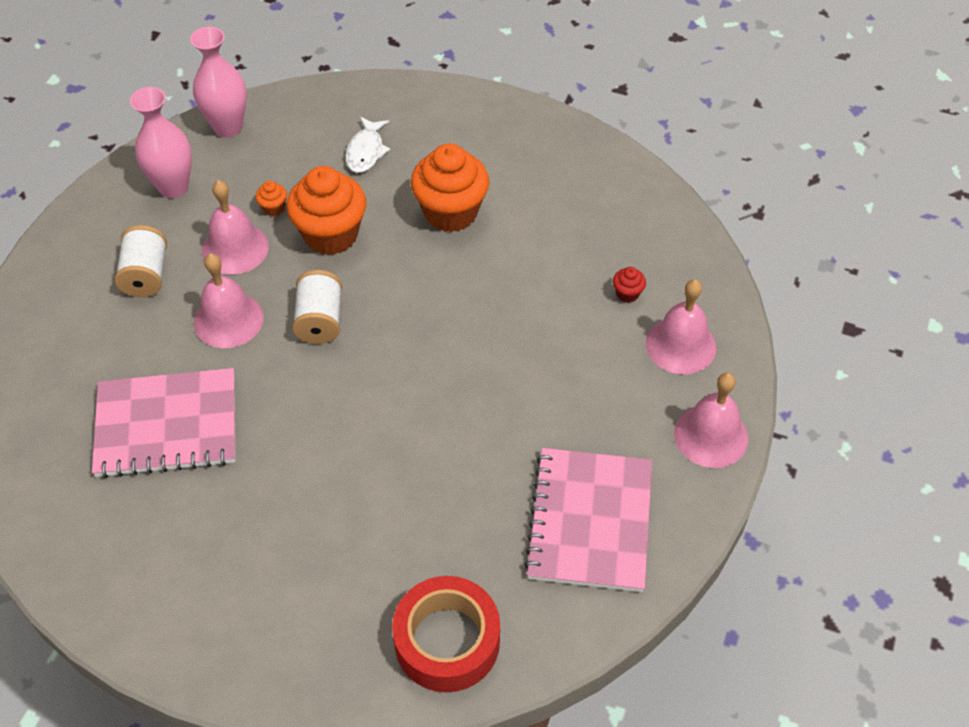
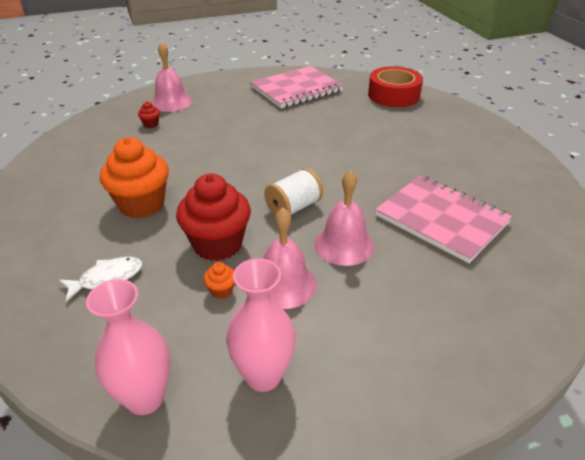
camera: 130 degrees left, 15 degrees down
(146, 275) = (367, 316): white spool -> none
(331, 235) = (217, 244): orange cupcake -> red cupcake
(711, 435) = (217, 81): pink bell -> none

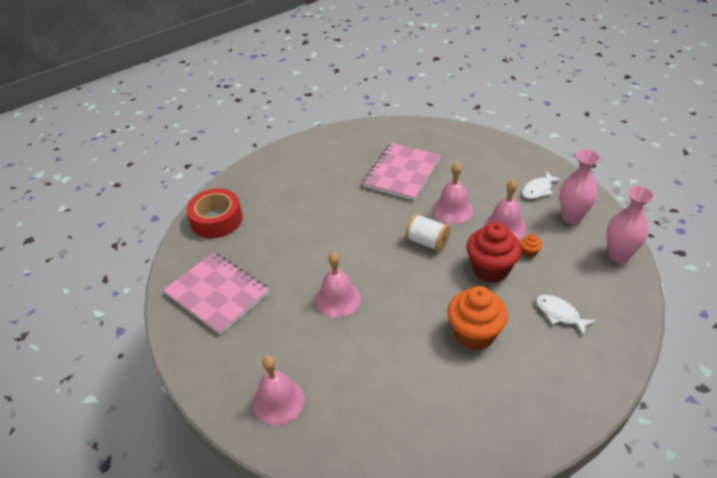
camera: 105 degrees left, 5 degrees up
(151, 124) = (339, 395): red cupcake -> none
(250, 139) = (337, 299): none -> pink bell
(352, 361) = (538, 190): none -> white fish

